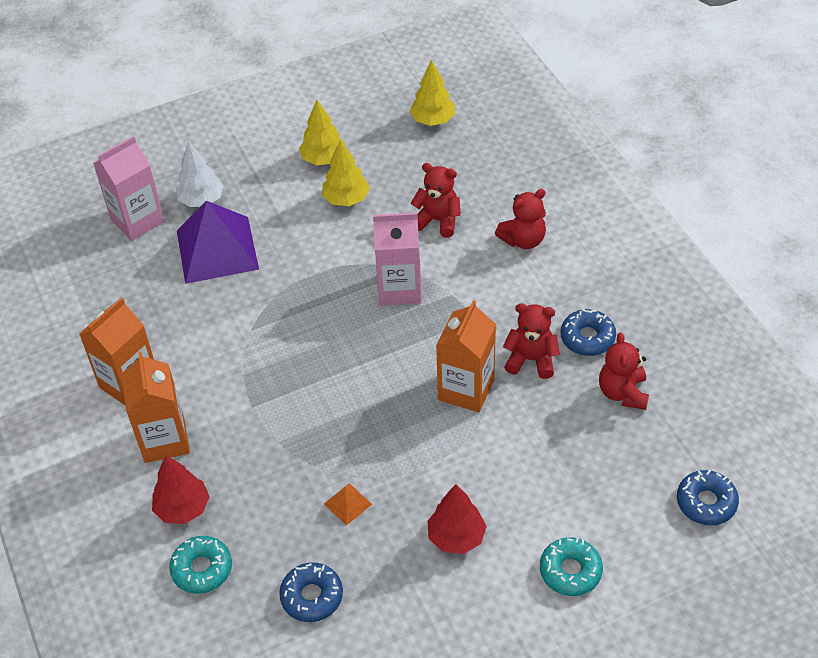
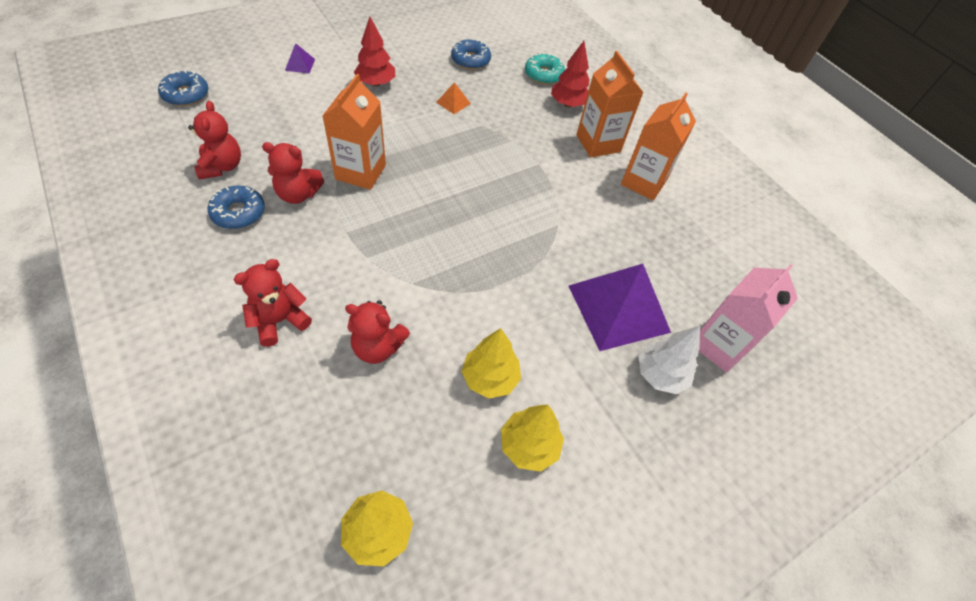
camera: 165 degrees right, 5 degrees up
(399, 289) = (421, 263): pink carton -> none
(570, 571) = (300, 64): turquoise donut -> purple pyramid

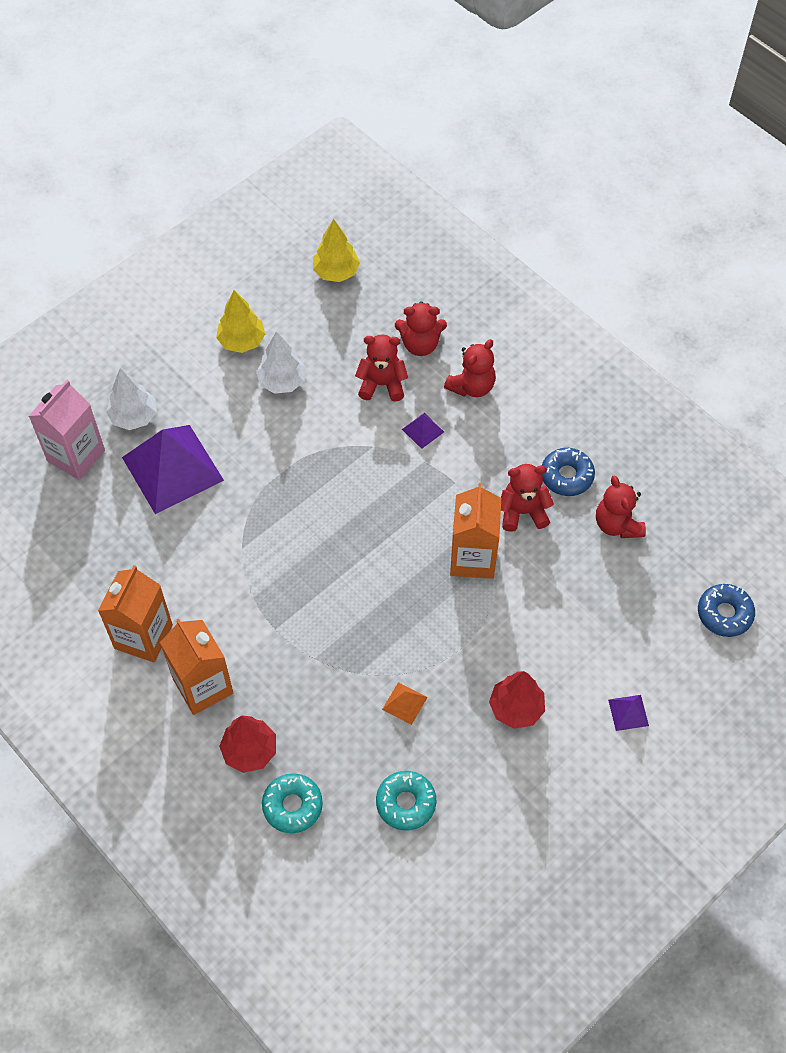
camera: 175 degrees right, 5 degrees up
(312, 387) = (420, 344): none -> red teddy bear
(355, 286) = (423, 430): none -> purple pyramid
(470, 60) = (406, 803): blue donut -> turquoise donut
(490, 378) = (282, 381): yellow tree -> white tree

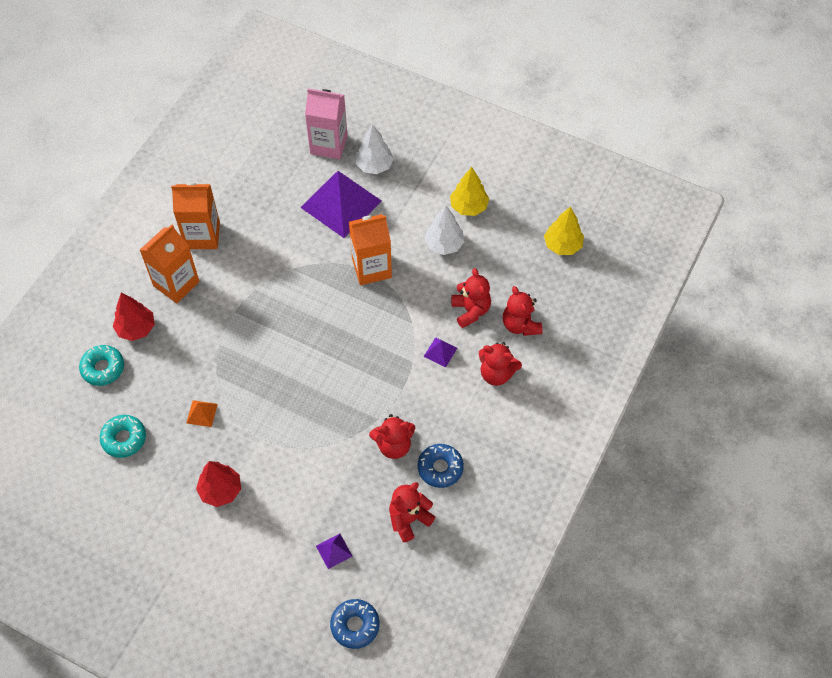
camera: 70 degrees right, 0 degrees up
(473, 558) = (339, 422): orange carton -> orange carton (371, 268)
(522, 512) = (393, 445): red teddy bear -> red teddy bear turned 105 degrees clockwise
(628, 712) = (241, 573): purple pyramid -> purple pyramid (334, 551)

